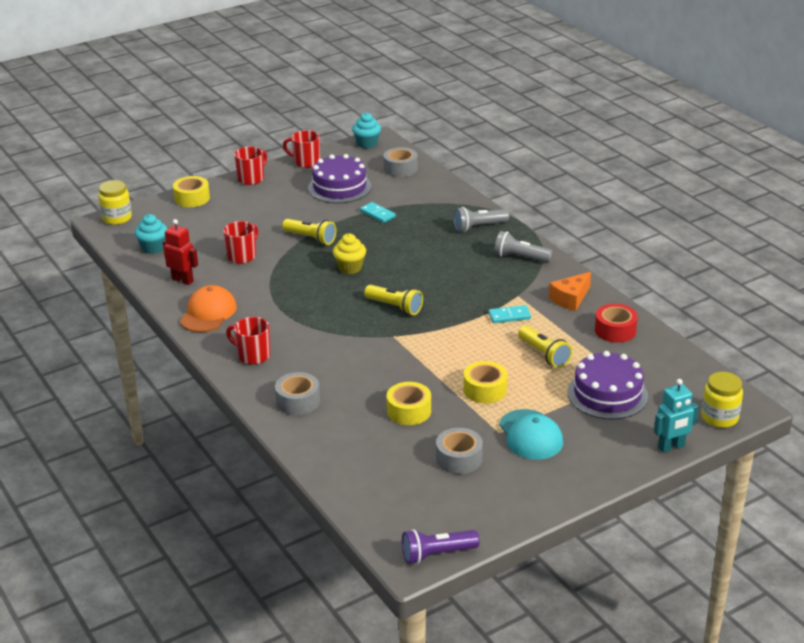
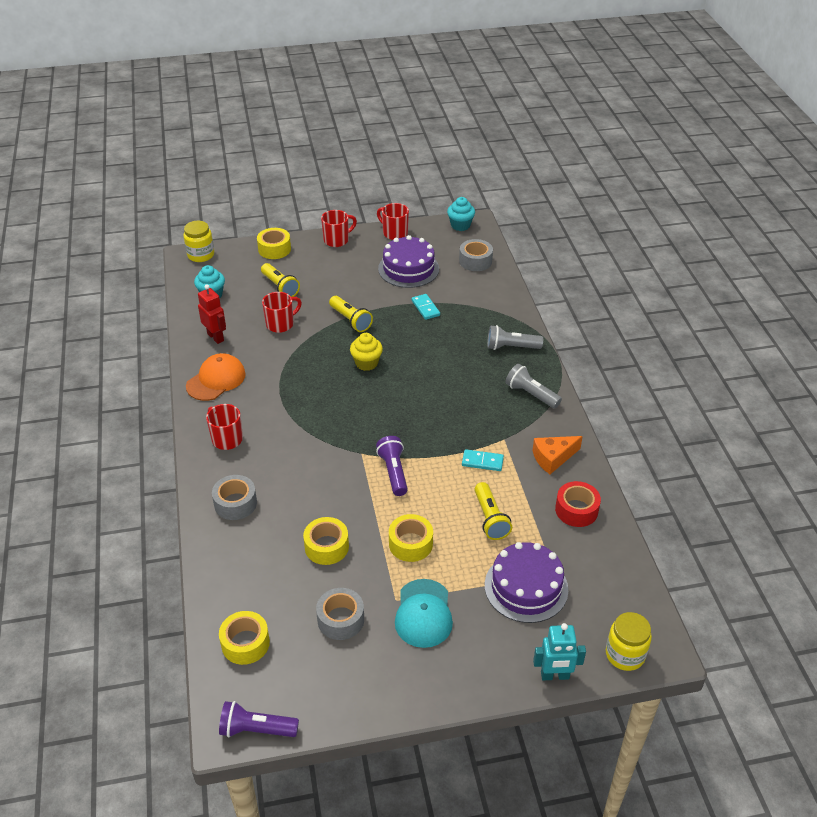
camera: 20 degrees right, 10 degrees up
(382, 498) = (245, 643): none -> yellow tape
(395, 307) = (381, 420): yellow flashlight -> yellow flashlight (280, 287)
(433, 342) = (393, 472): none -> purple flashlight

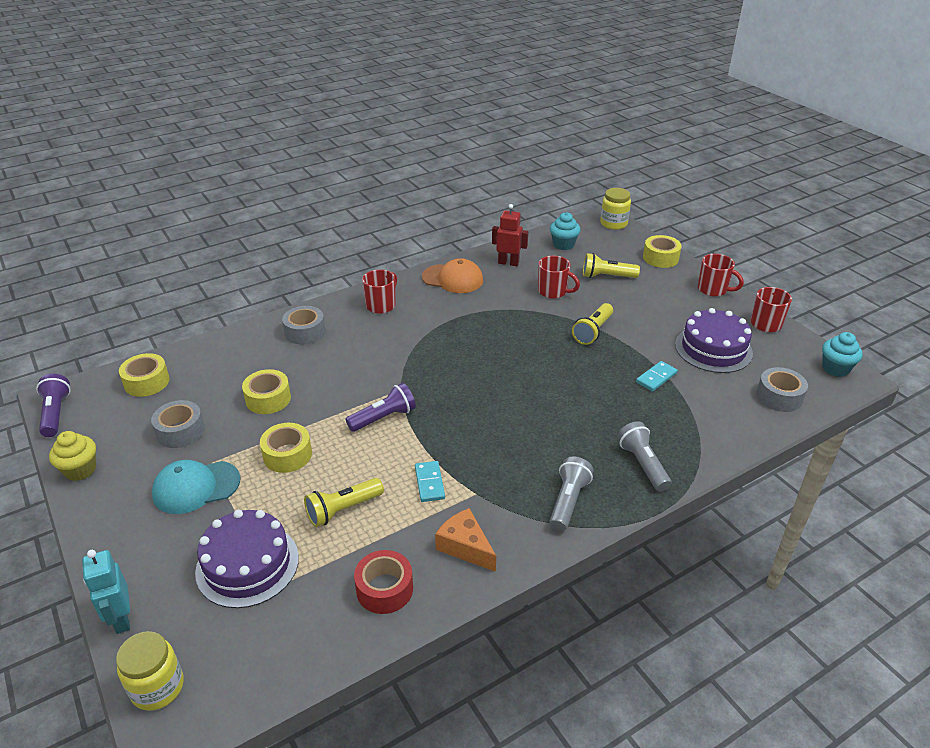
camera: 70 degrees right, 5 degrees down
(216, 337) = (508, 263): red robot -> red robot turned 105 degrees counterclockwise
(280, 287) = (607, 276): yellow flashlight -> yellow flashlight turned 60 degrees clockwise
(366, 363) = (534, 359): yellow cupcake -> yellow cupcake (80, 470)

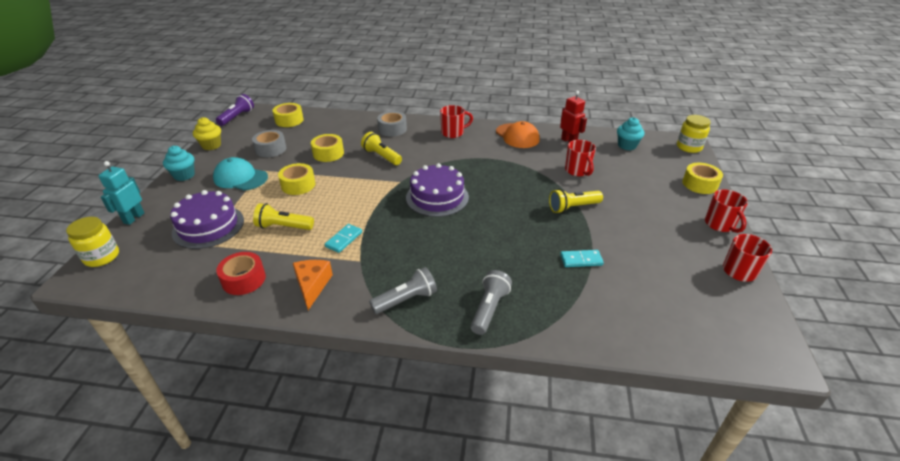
camera: 40 degrees right, 0 degrees up
(383, 418) = (369, 192): purple flashlight -> none
(607, 276) = (634, 178): yellow flashlight -> yellow flashlight (381, 156)
(713, 349) = (660, 265): purple cake -> purple cake (437, 197)
(779, 397) = (675, 330): grey tape -> none
(835, 368) = (769, 340): turquoise cupcake -> turquoise cupcake (184, 175)

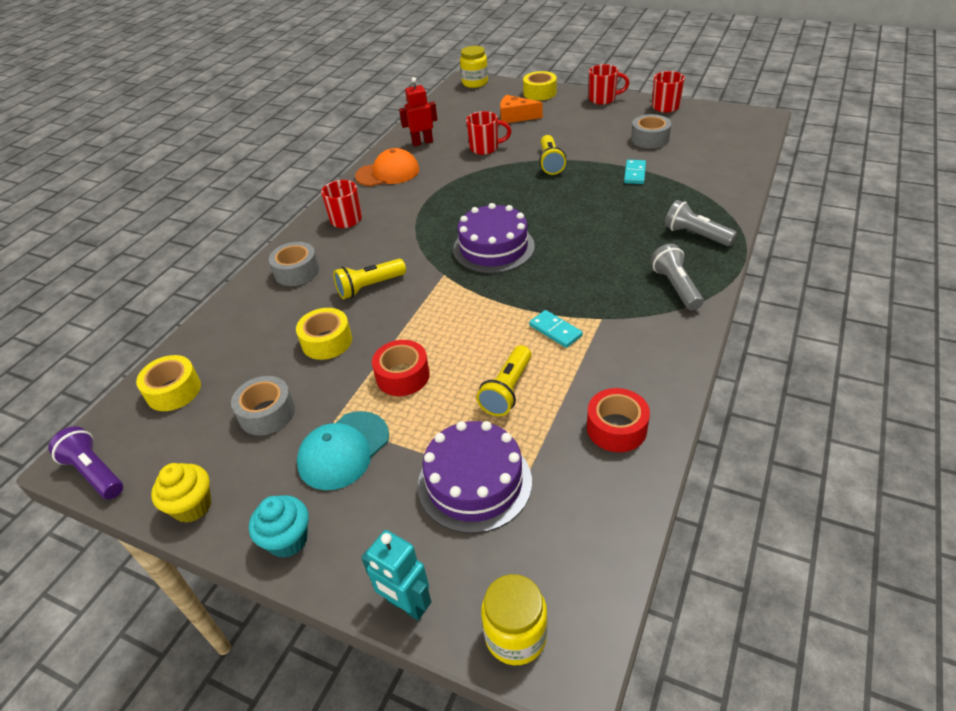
camera: 70 degrees left, 5 degrees up
(298, 185) = (402, 376): yellow tape -> red tape
(312, 285) = (640, 360): orange cheese -> orange cheese (515, 117)
(627, 145) = (452, 112): turquoise cupcake -> none
(656, 265) = (650, 139): none -> grey tape

